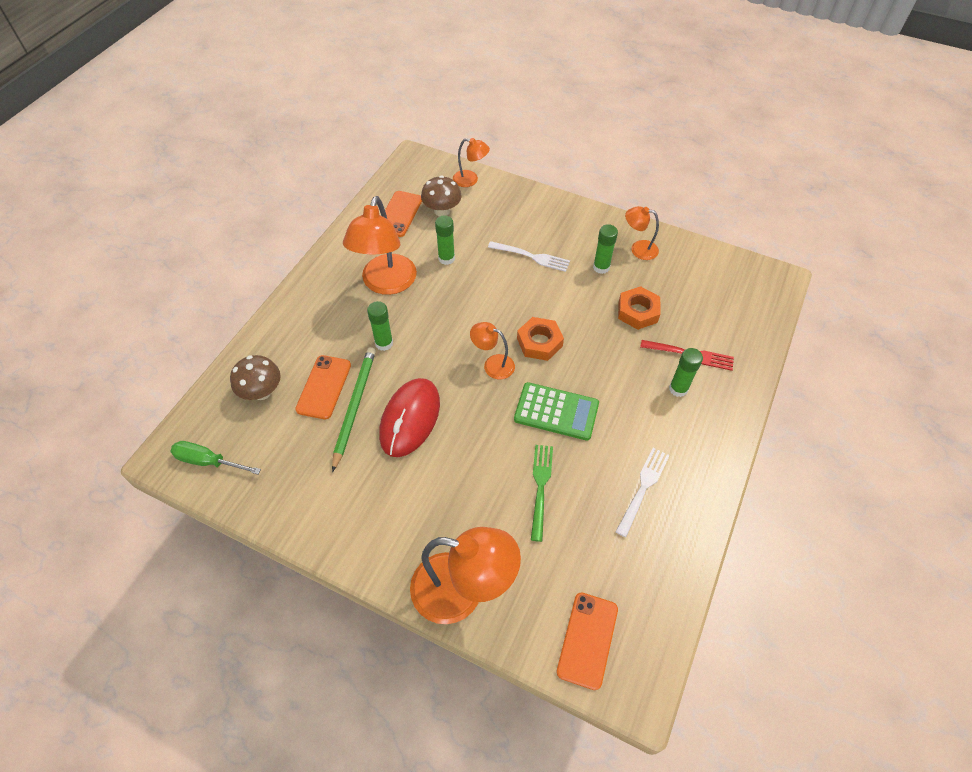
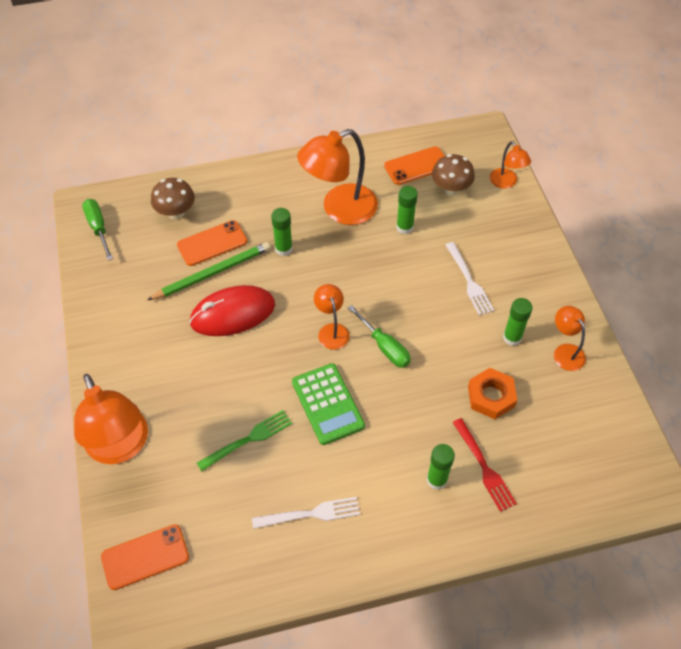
camera: 50 degrees right, 0 degrees up
(539, 342) = (384, 347): orange nut -> green screwdriver

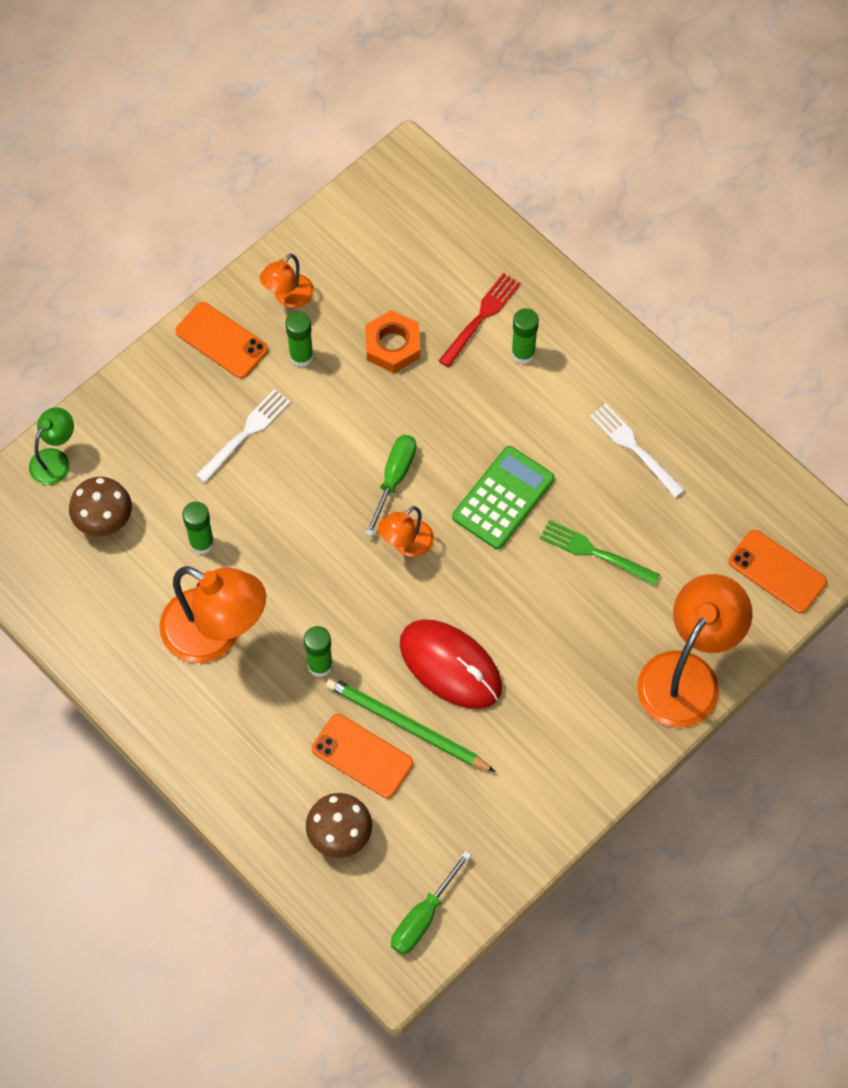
camera: 120 degrees left, 10 degrees up
(416, 166) = (84, 580): orange phone -> orange phone (221, 340)
(506, 183) = (55, 460): orange lamp -> green lamp

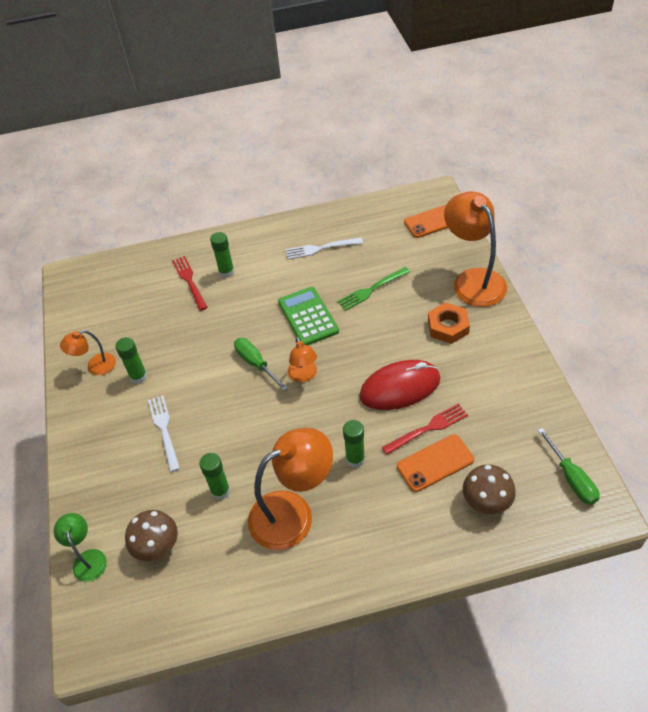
camera: 55 degrees left, 15 degrees down
(221, 340) = (91, 415): orange phone -> none
(288, 298) = (95, 366): orange lamp -> orange lamp turned 90 degrees clockwise
(392, 345) = (171, 328): orange nut -> orange nut (448, 327)
(406, 726) = (427, 428): green pencil -> red fork

